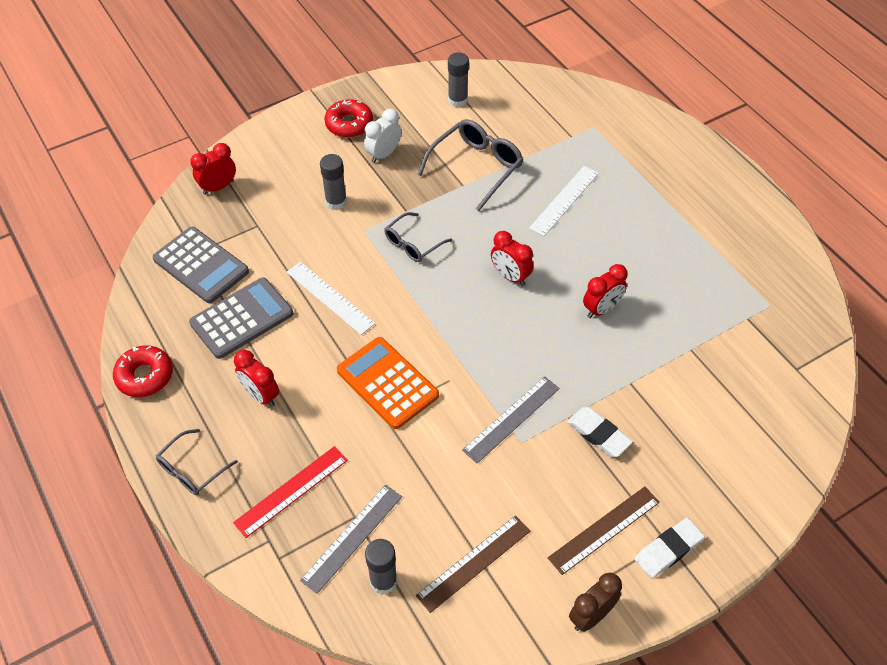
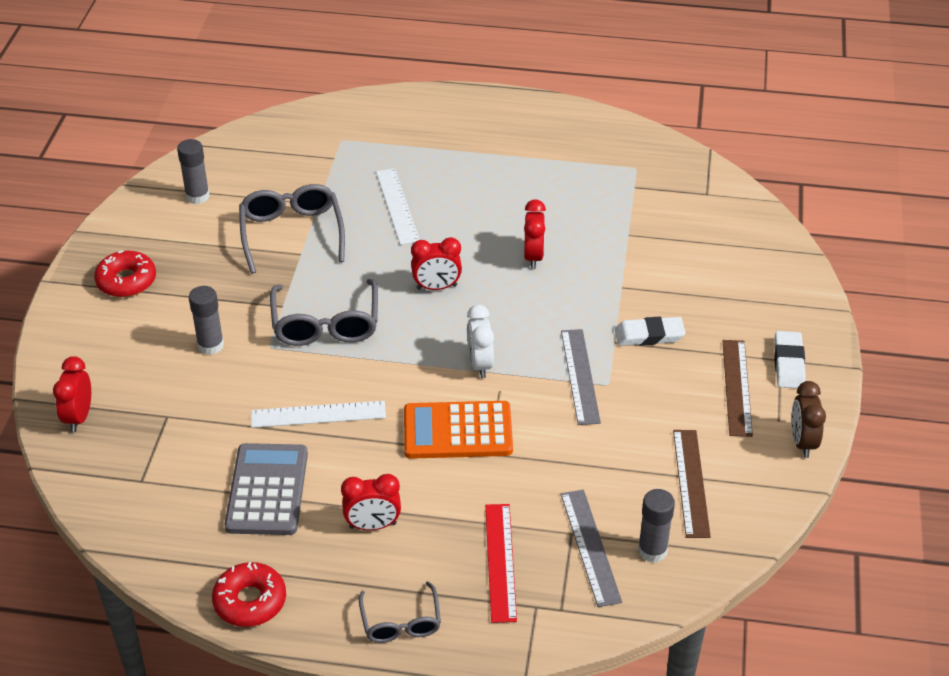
camera: 50 degrees left, 10 degrees down
(201, 265) = (163, 485): grey calculator -> none
(383, 154) = (196, 281): white clock -> white clock (480, 364)
(413, 244) = (326, 324): grey glasses -> grey glasses, size x1.63

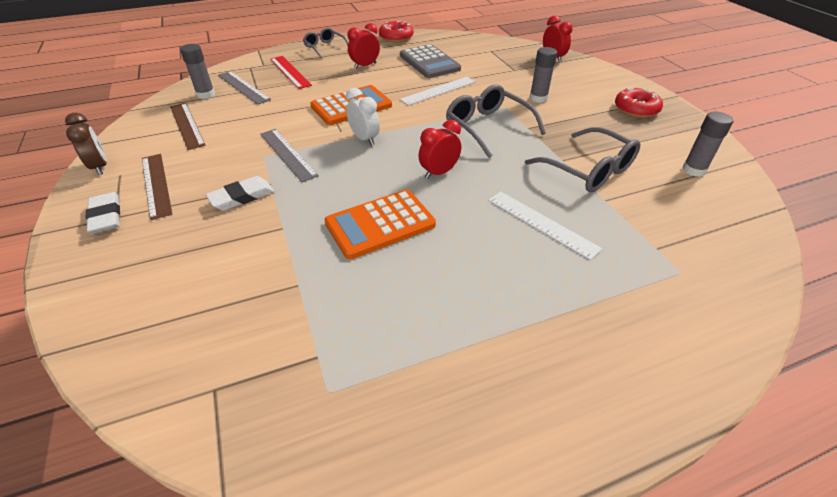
camera: 150 degrees right, 0 degrees up
(533, 257) = (380, 224): red clock -> orange calculator

